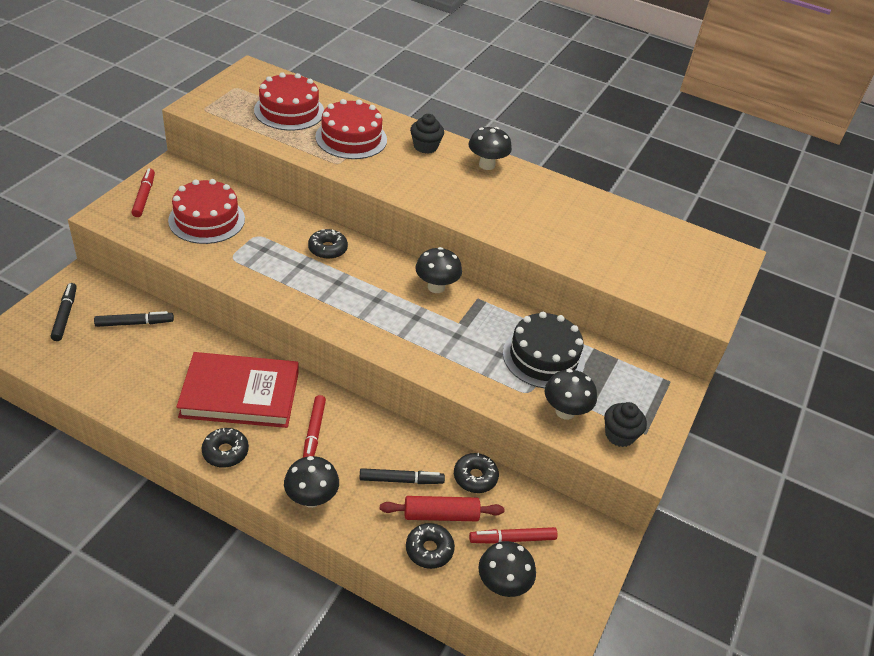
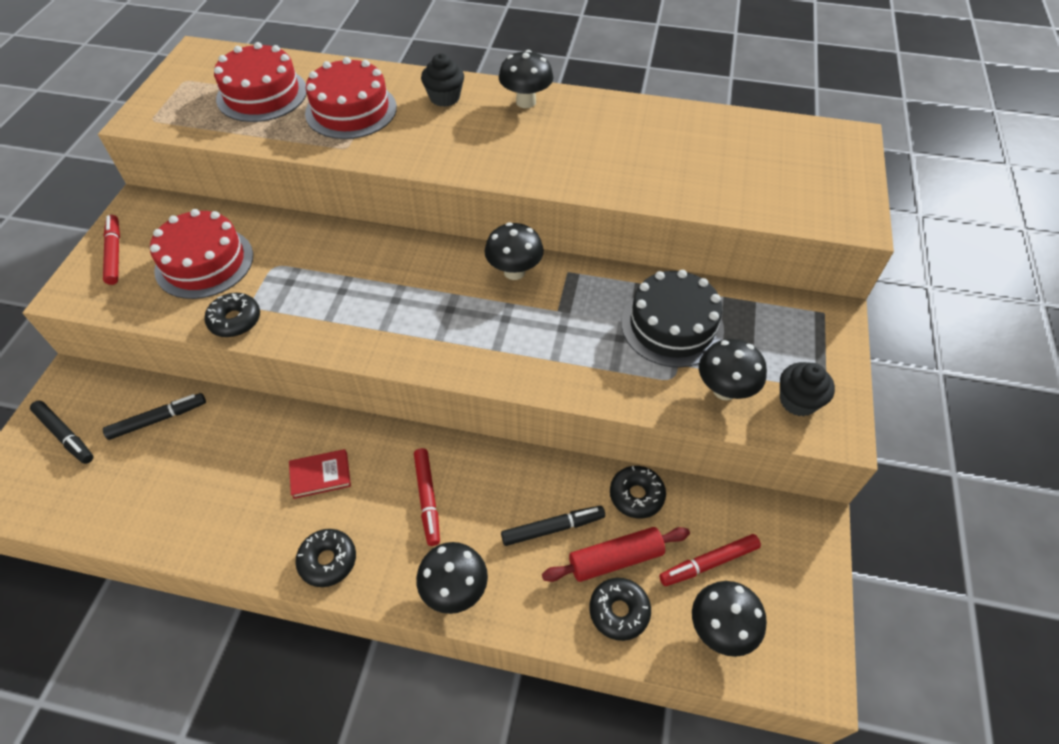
camera: 10 degrees left, 10 degrees up
(65, 315) = (65, 435): black marker -> black marker turned 150 degrees clockwise
(240, 394) = (320, 475): red book -> red book, size x0.42
(327, 249) = (367, 259): black donut -> black donut (235, 320)

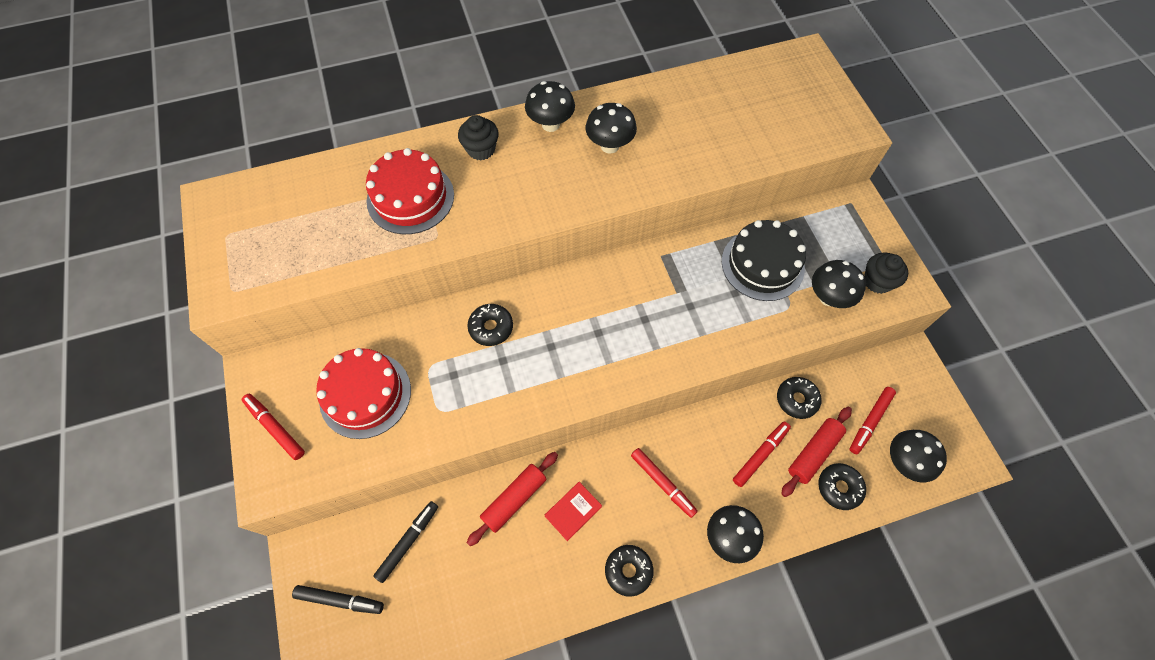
camera: 30 degrees left, 10 degrees up
(235, 320) = (437, 432): black donut -> black donut (491, 328)
(262, 94) = (315, 217): red cake -> none
(276, 435) = (514, 499): none -> red rolling pin
(514, 272) = (622, 275): black mushroom -> black mushroom (609, 146)
(553, 528) = (760, 455): black marker -> red marker

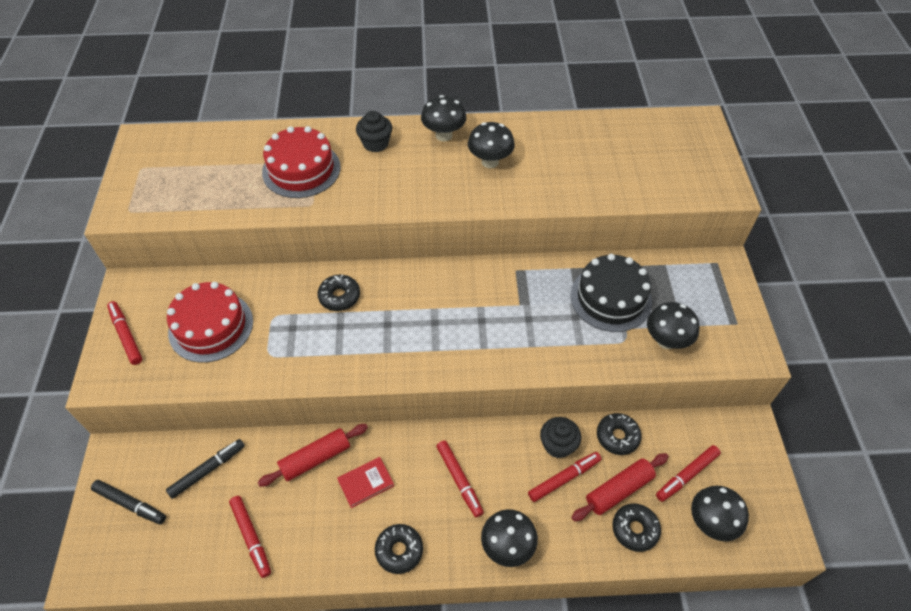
camera: 15 degrees right, 10 degrees down
(478, 599) = (251, 537): none -> red marker
(877, 281) = (721, 337): black cupcake -> black cupcake (558, 445)

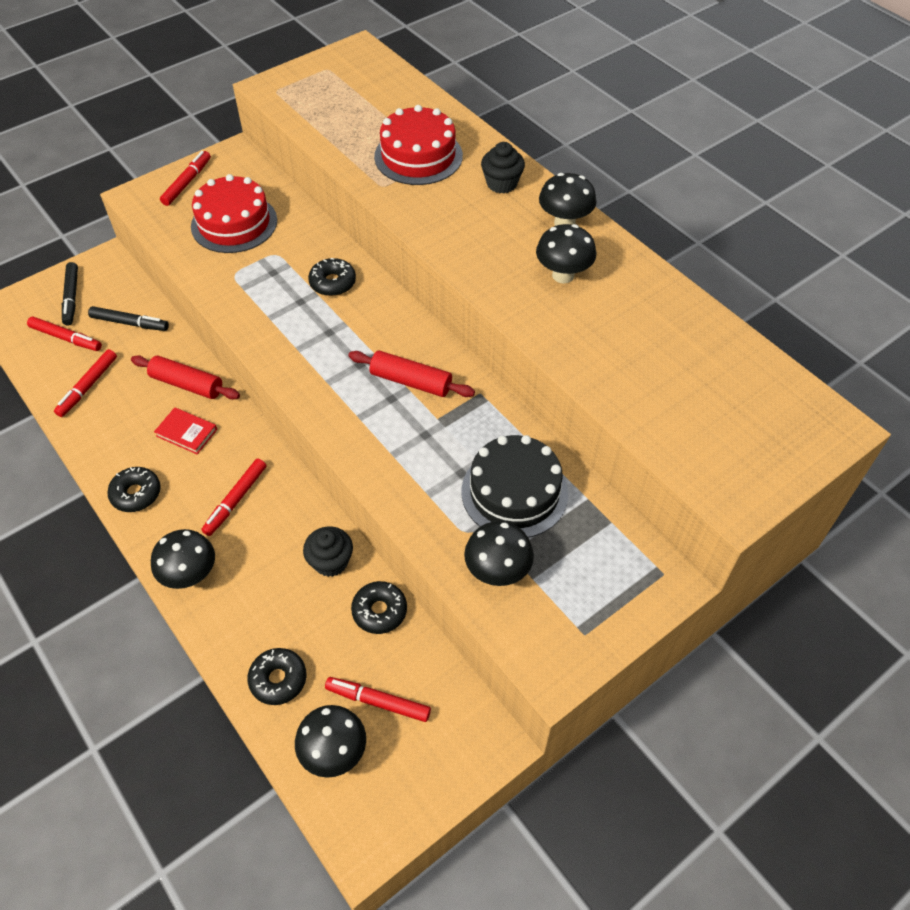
camera: 55 degrees right, 0 degrees up
(564, 478) = (295, 586): red marker -> red marker (66, 338)
(619, 490) = (315, 643): red rolling pin -> red rolling pin (411, 381)

